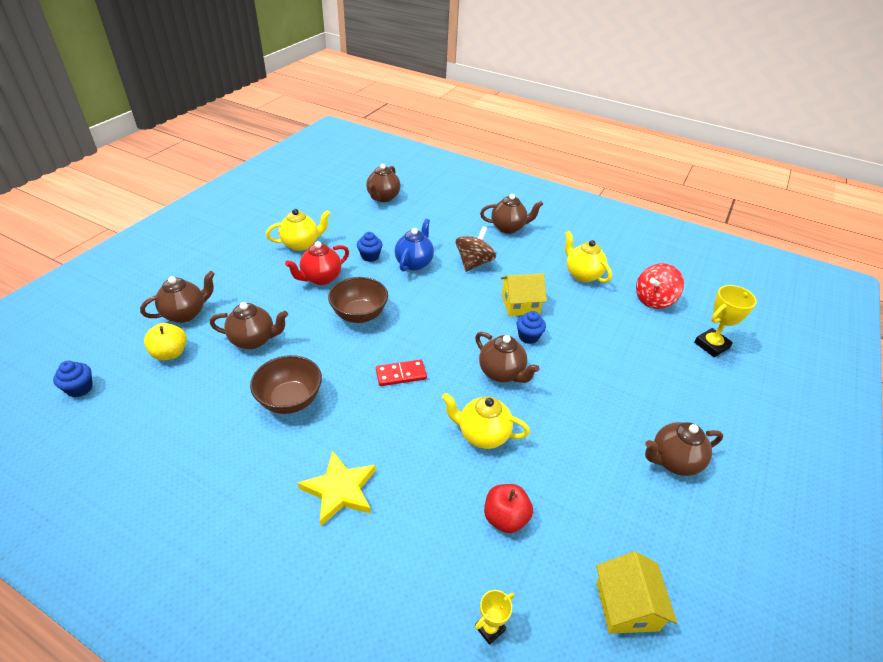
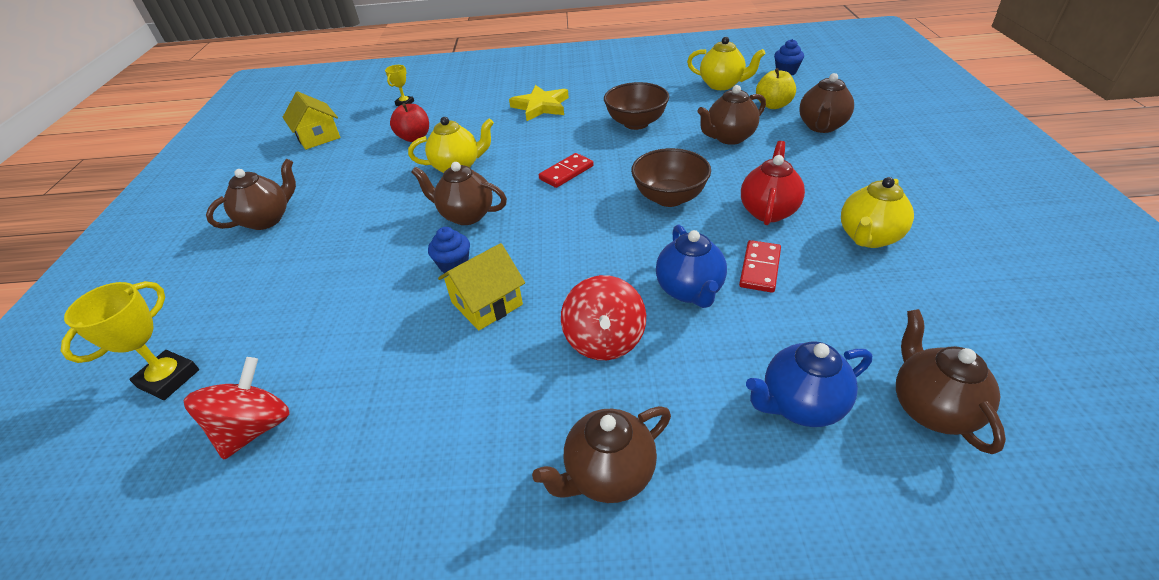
camera: 155 degrees right, 0 degrees up
(370, 256) = (759, 268): blue cupcake -> red domino
(423, 215) = (800, 405): none -> blue teapot
(474, 263) = (604, 340): brown spinning top -> red spinning top
(582, 275) = (402, 418): yellow teapot -> yellow teapot (722, 85)

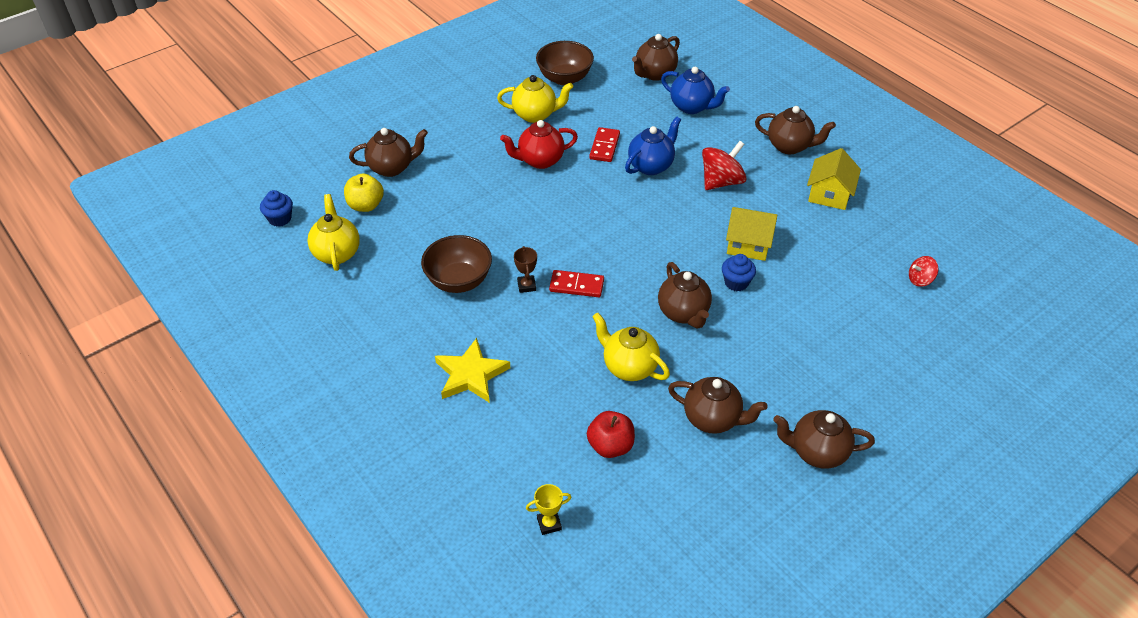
camera: 130 degrees left, 5 degrees up
(169, 378) = (955, 351): yellow trophy -> none
(255, 428) = (920, 280): red spinning top -> red spinning top, size x0.55
(318, 137) = (682, 551): yellow house -> yellow house (829, 194)
(595, 150) = (526, 286): none -> brown trophy
(669, 198) = (563, 211): brown bowl -> brown bowl (564, 78)
(729, 138) = (447, 212): brown teapot -> brown teapot (712, 419)
(759, 268) = (604, 146): red domino -> red domino turned 60 degrees counterclockwise

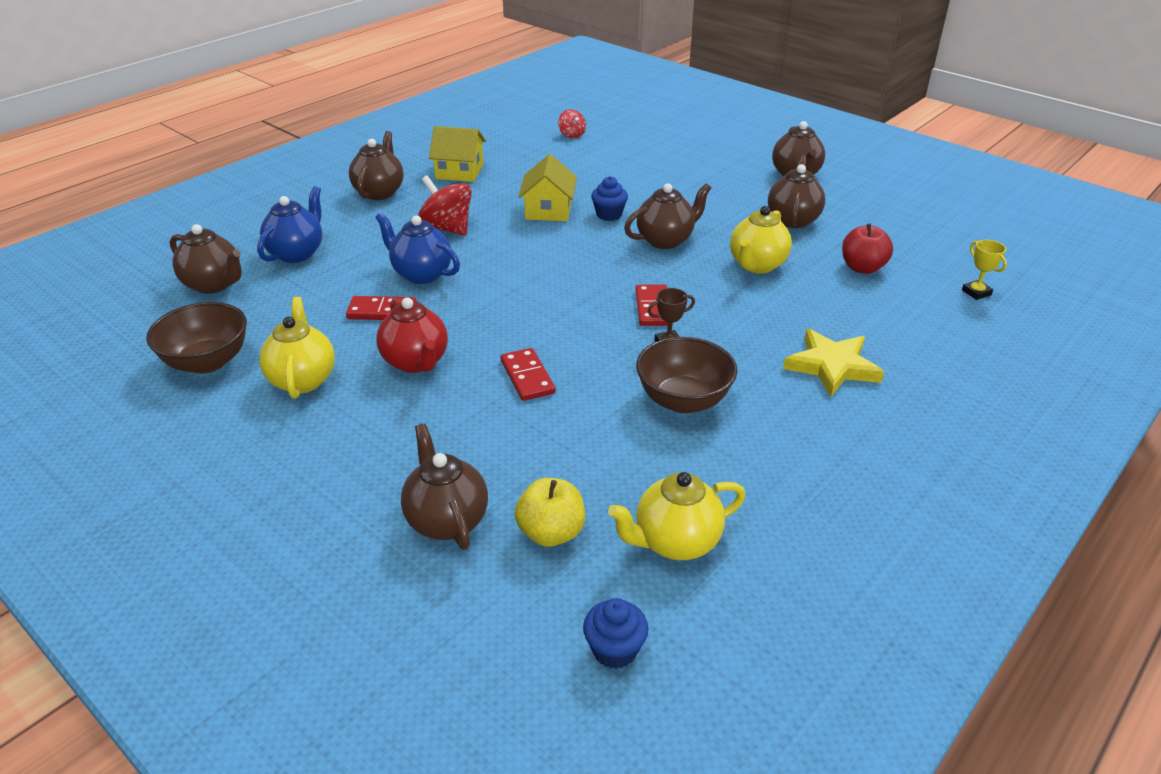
camera: 100 degrees left, 10 degrees down
(508, 209) = (527, 377): none -> red domino

